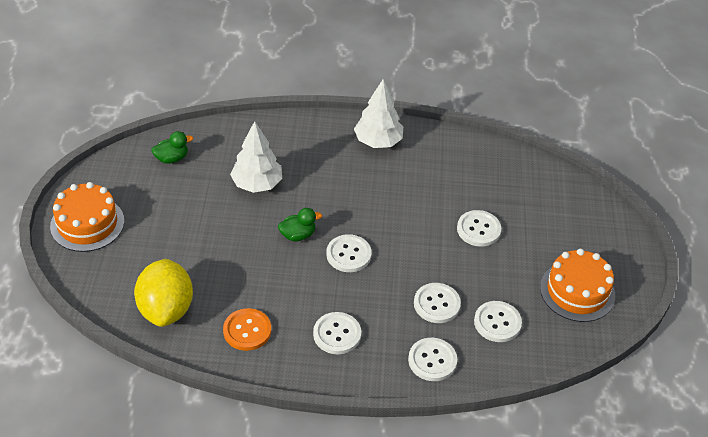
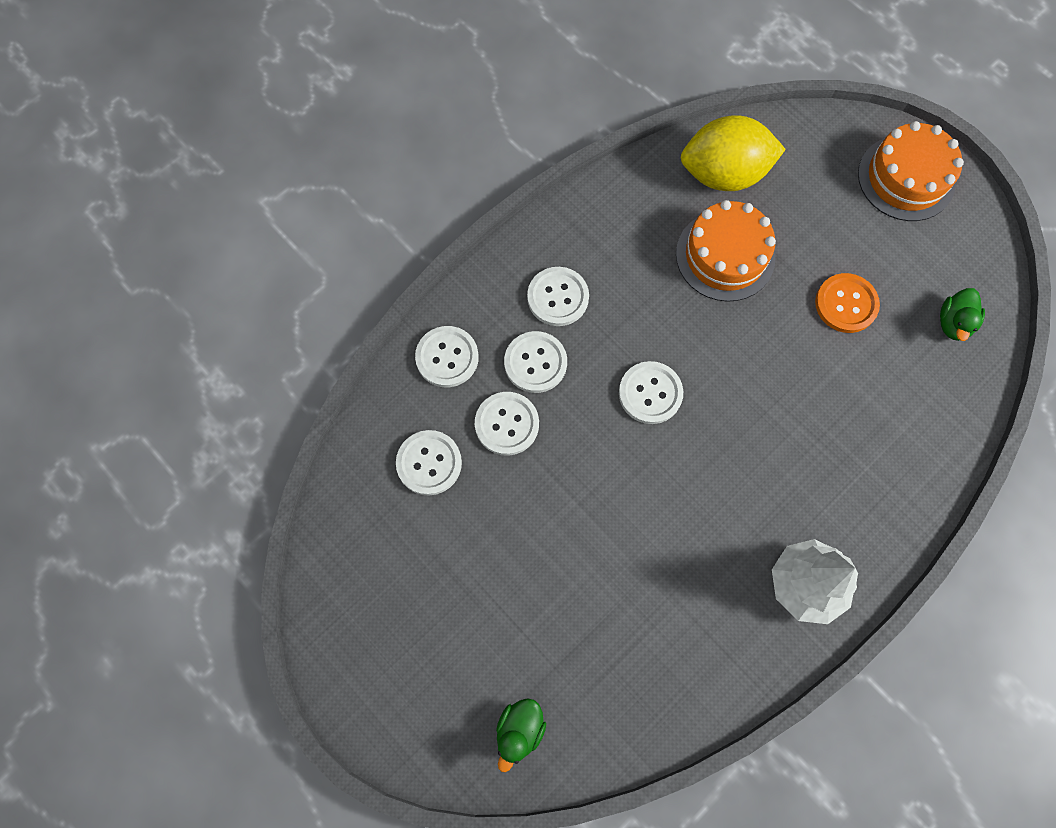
camera: 135 degrees right, 25 degrees up
(166, 309) = (723, 174): yellow lemon -> yellow lemon turned 45 degrees counterclockwise
(247, 330) = (634, 223): orange button -> orange button (846, 304)
(257, 184) = (838, 382): white tree -> none
(298, 235) = (722, 364): green duck -> green duck (519, 730)
(478, 229) = (564, 569): white button -> white button (535, 363)
(577, 291) = (385, 592): orange cake -> orange cake (725, 256)

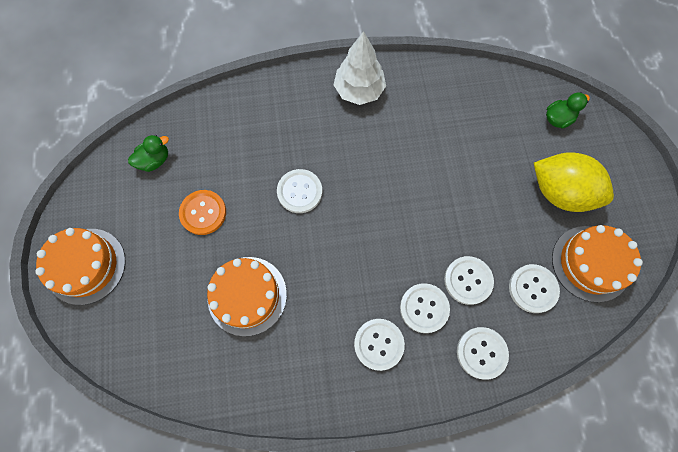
camera: 145 degrees left, 0 degrees up
(377, 540) = (590, 263): none -> orange cake
(650, 393) = (365, 240): white button -> white button (299, 192)
(723, 174) = (196, 357): yellow lemon -> yellow lemon (560, 192)

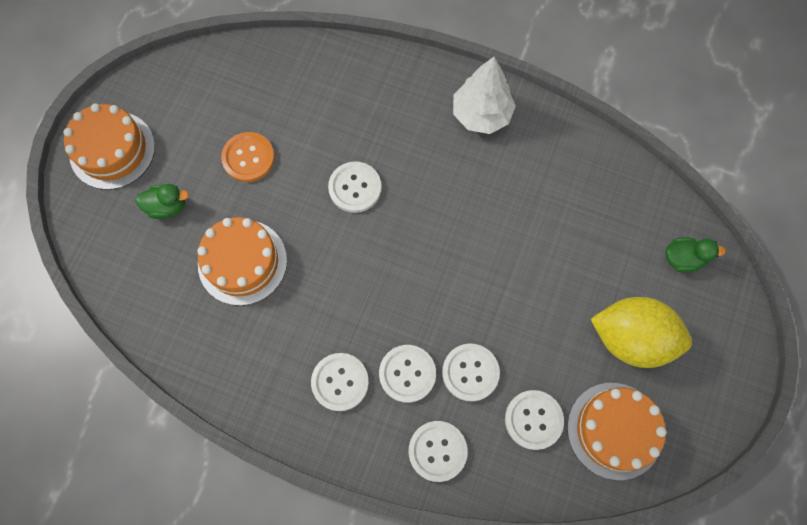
camera: 30 degrees right, 0 degrees up
(155, 160) = (233, 80): green duck -> green duck (167, 206)
(560, 192) = (631, 338): yellow lemon -> yellow lemon turned 45 degrees counterclockwise

